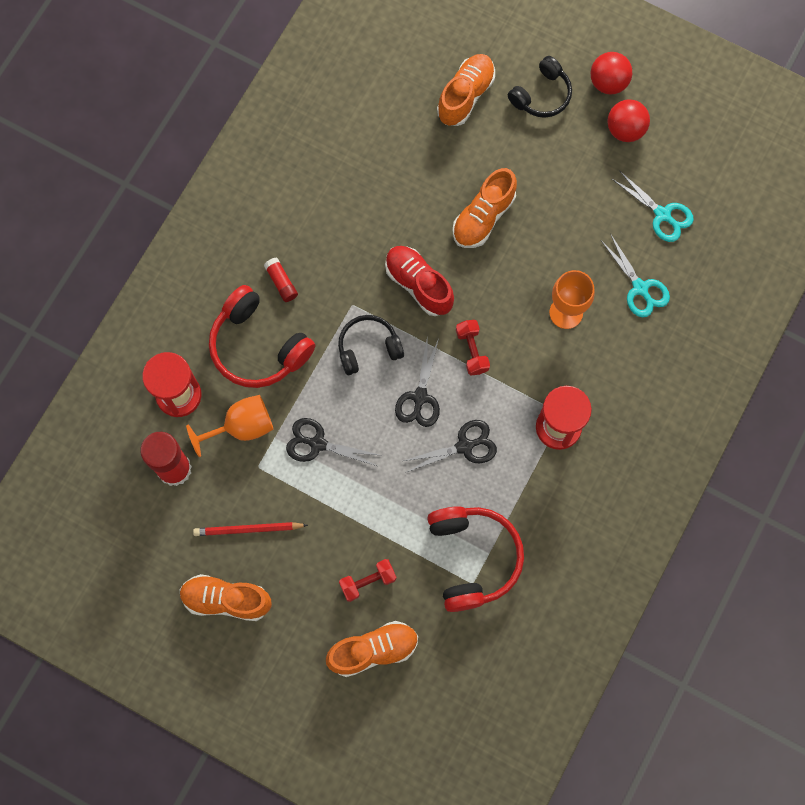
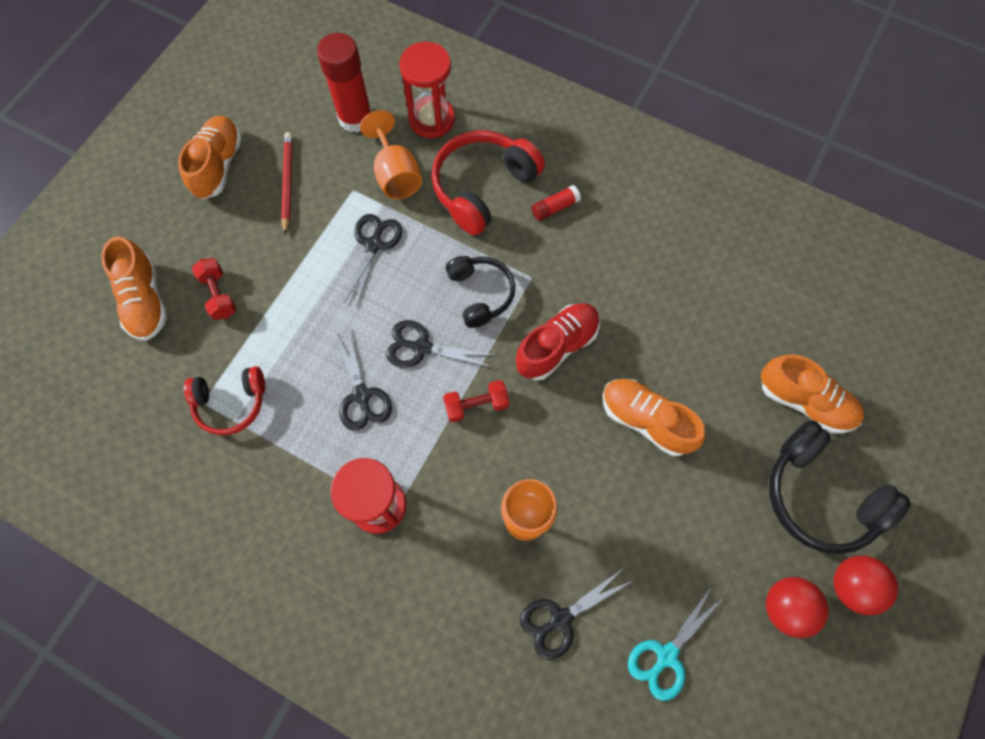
camera: 90 degrees right, 5 degrees down
(472, 558) = (231, 403): red headphones -> red headphones, size x0.64
(541, 95) = (819, 495): black headphones -> black headphones, size x1.56
(640, 288) = (560, 619): turquoise scissors -> black scissors

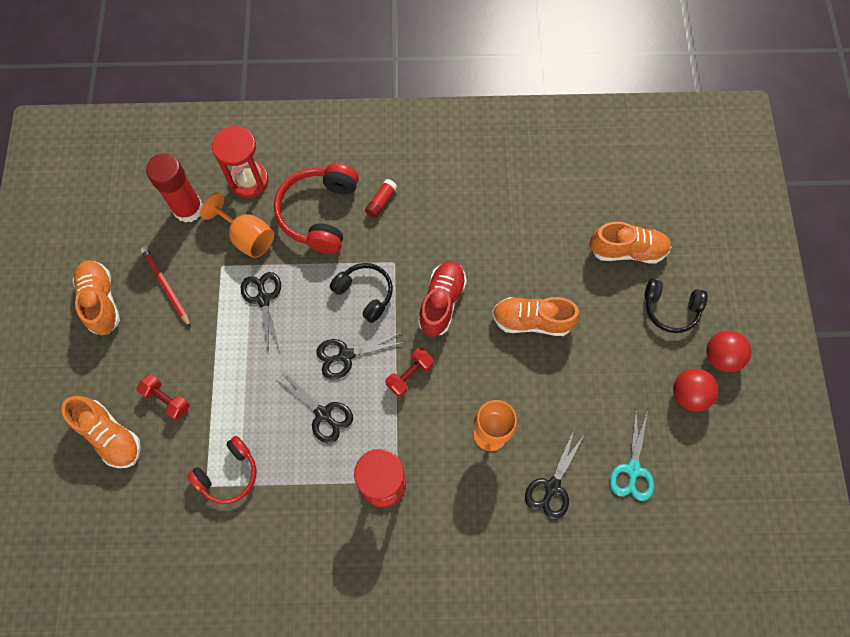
camera: 30 degrees left, 0 degrees up
(819, 495) = (670, 309): black headphones -> black headphones, size x0.64

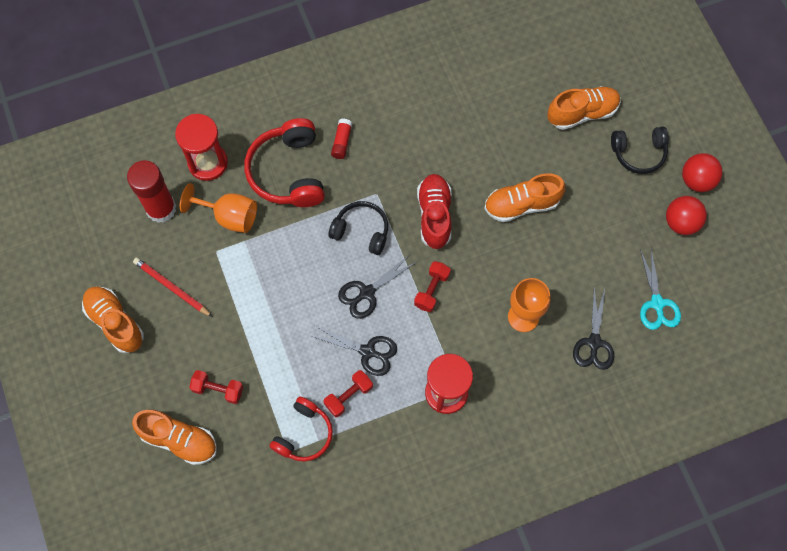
camera: 20 degrees left, 0 degrees up
(263, 299) = (269, 268): black scissors -> none
(287, 452) = (348, 396): none -> red dumbbell

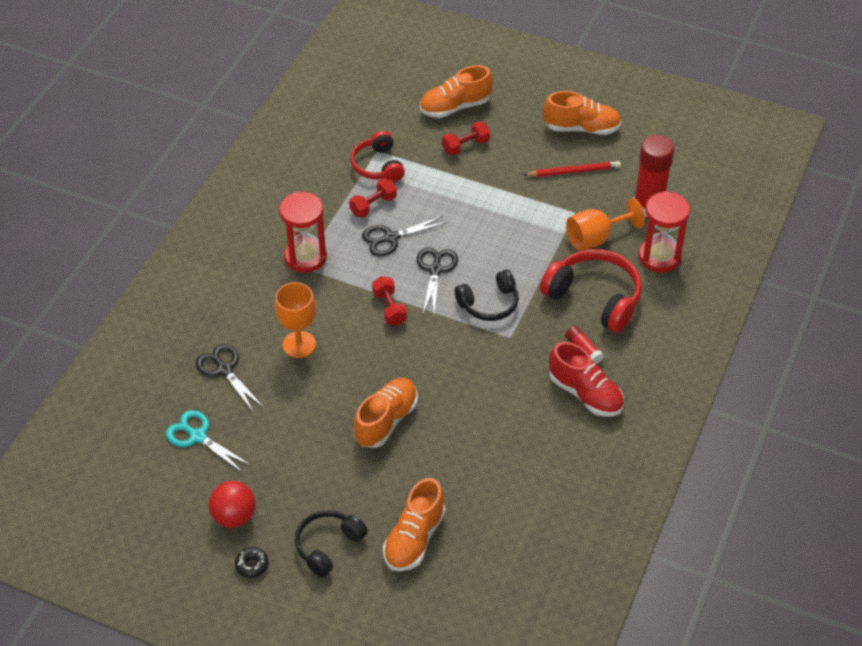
camera: 135 degrees right, 20 degrees down
(348, 396) = (373, 205): red dumbbell -> red dumbbell turned 45 degrees clockwise
(434, 215) = (447, 357): red shoe -> red shoe (585, 394)
(697, 180) = (252, 565): red ball -> black donut

